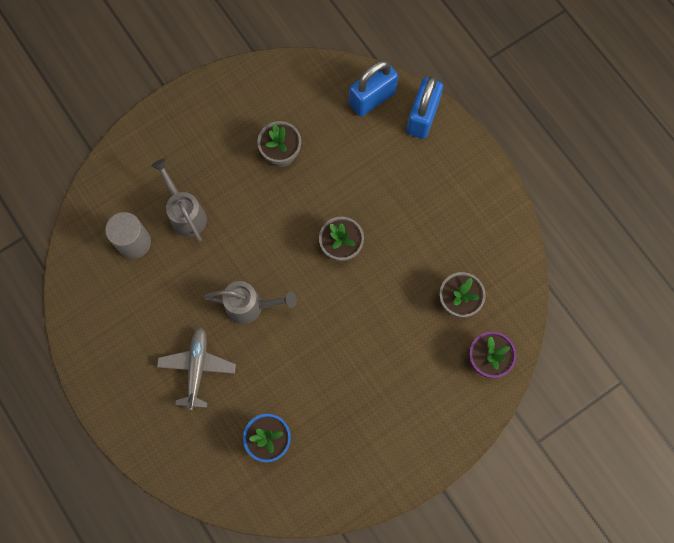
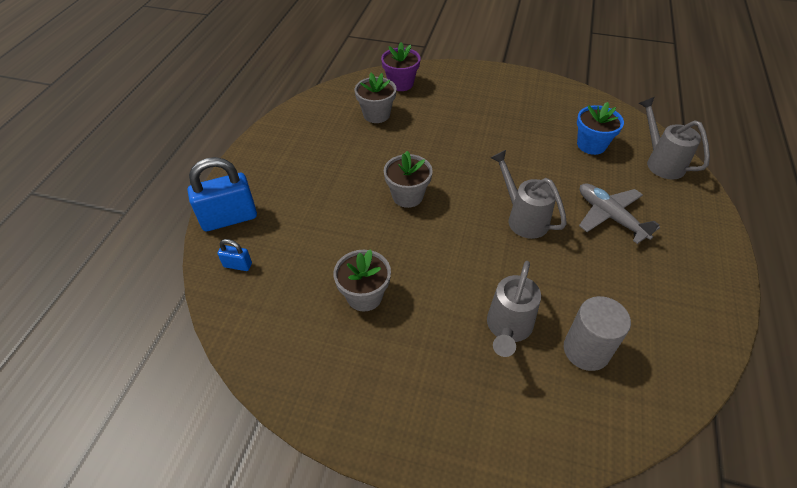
camera: 130 degrees left, 25 degrees down
(197, 368) = (610, 216): grey plane -> grey plane turned 90 degrees clockwise
(204, 473) = (661, 162): none -> grey watering can
(372, 98) = (237, 265): blue padlock -> blue padlock, size x0.47

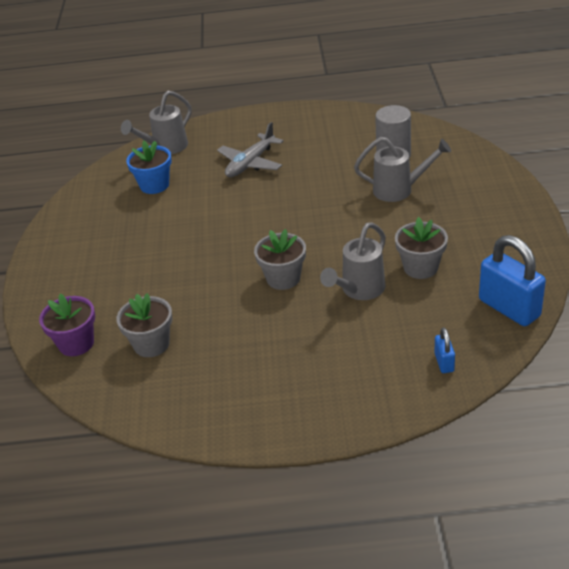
camera: 105 degrees left, 10 degrees down
(229, 218) = (389, 400): blue padlock -> blue padlock (509, 308)
(523, 218) = (276, 205): grey watering can -> grey watering can (359, 290)

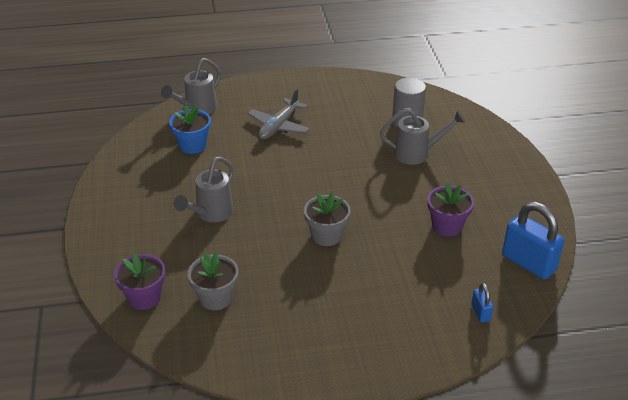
camera: 10 degrees left, 0 degrees up
(359, 290) = (396, 246): grey watering can -> grey watering can (211, 214)
(420, 267) = (447, 226): grey flower pot -> purple flower pot

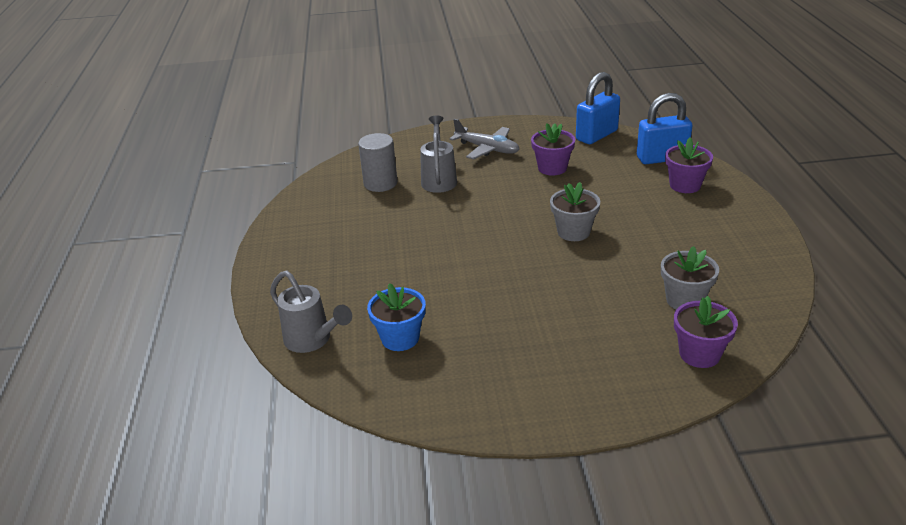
camera: 85 degrees left, 5 degrees down
(211, 214) = (543, 312): grey watering can -> none
(279, 126) = (370, 268): grey plane -> grey plane (487, 149)
(419, 325) = (685, 185): none -> purple flower pot
(480, 313) = (661, 158): blue padlock -> blue padlock, size x2.12

